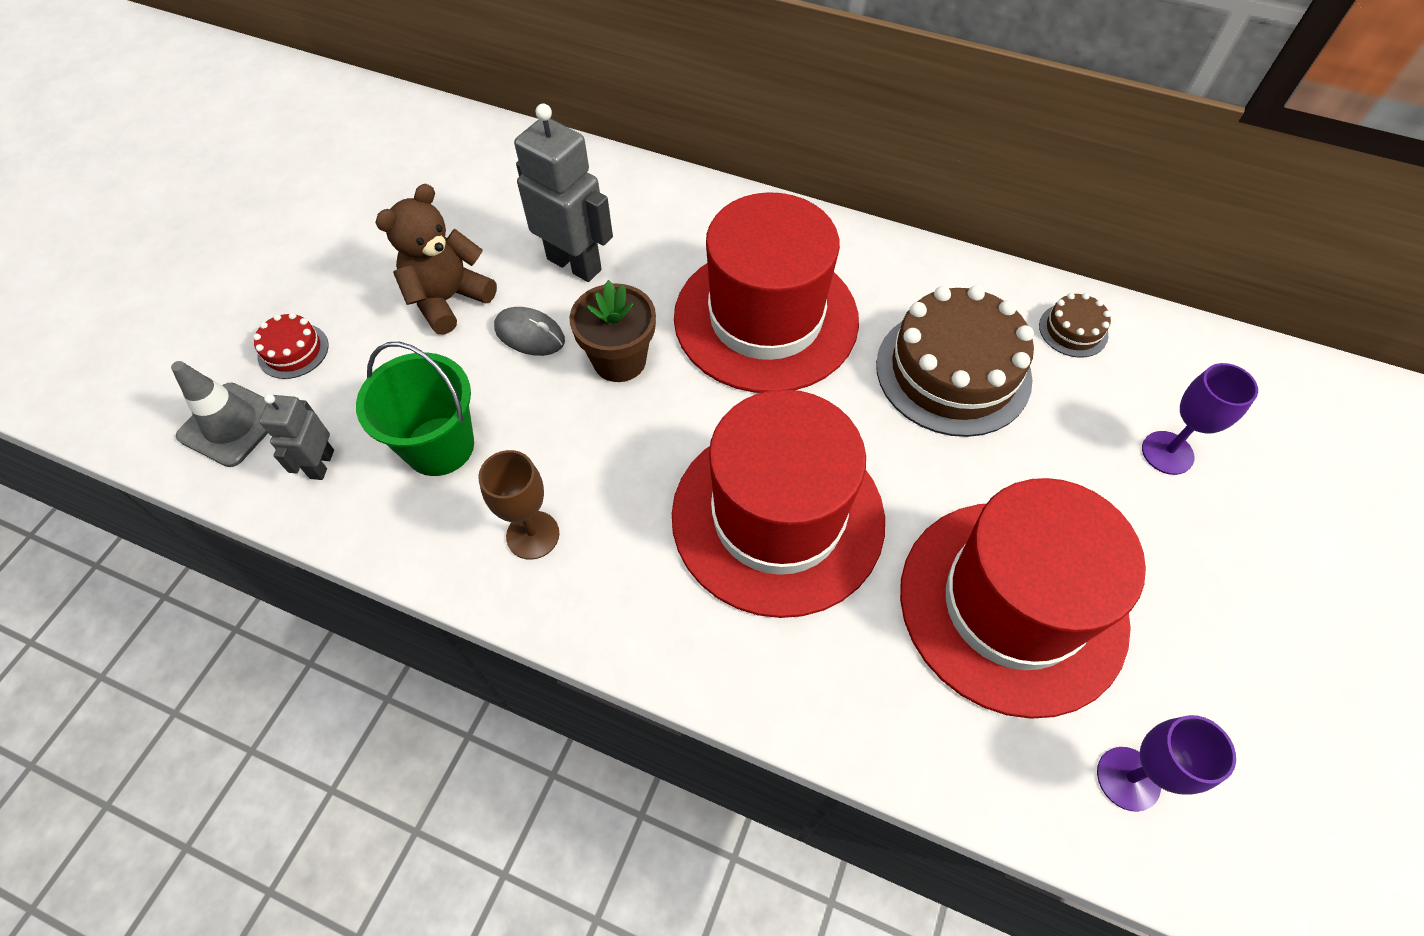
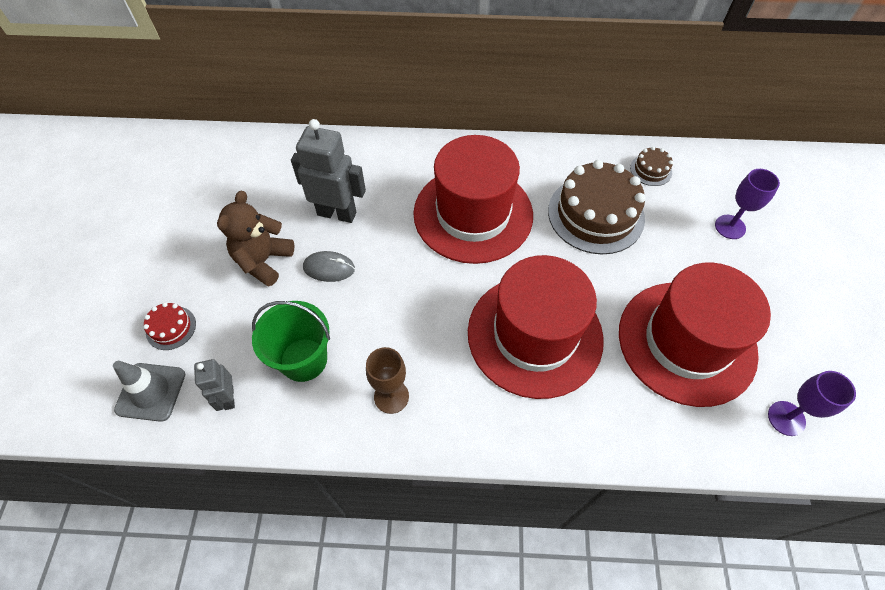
camera: 20 degrees left, 0 degrees up
(619, 360) = (394, 267): brown flower pot -> none

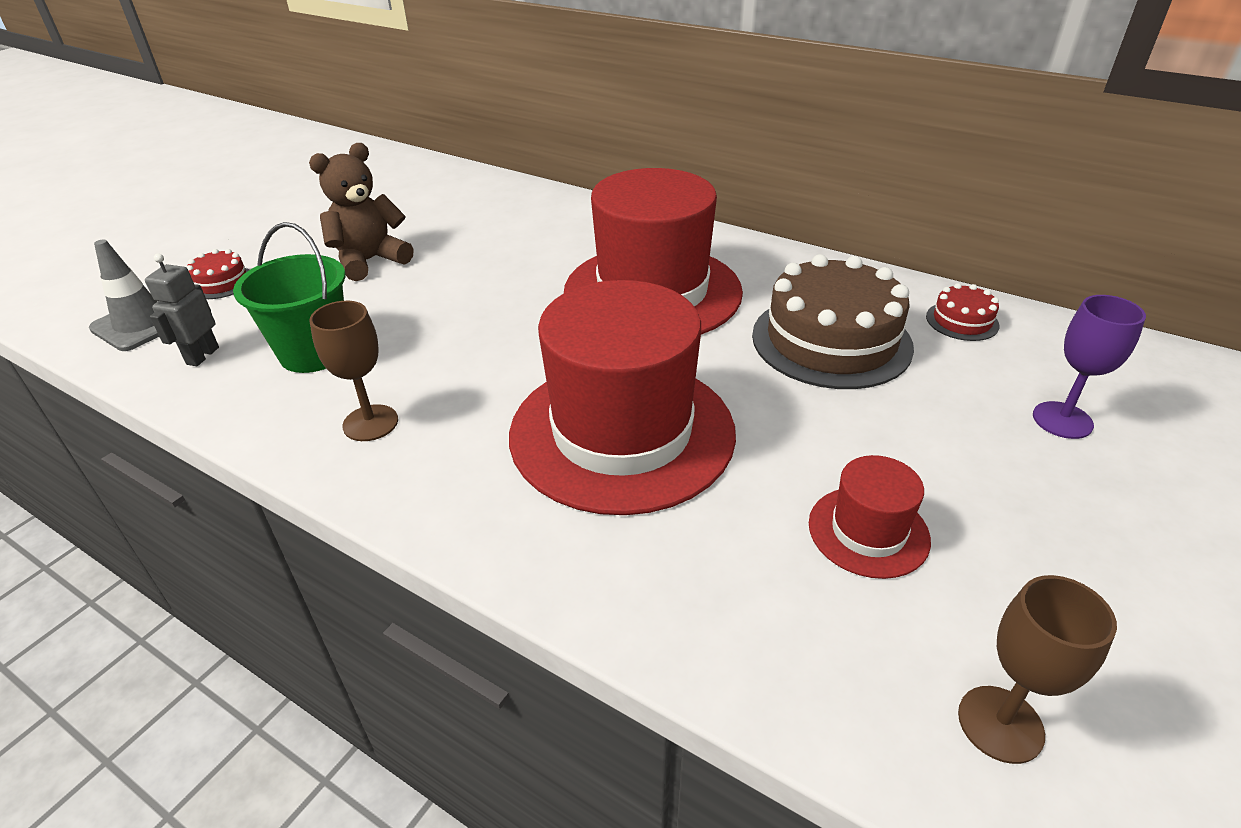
camera: 30 degrees right, 20 degrees down
(329, 268) = (430, 287): grey mouse -> none
(337, 213) = (489, 247): grey robot -> none
(651, 170) = (962, 321): brown cake -> red cake
(686, 342) = (868, 531): red hat -> red hat, size x0.45
(786, 418) = (1000, 724): purple goblet -> brown goblet

